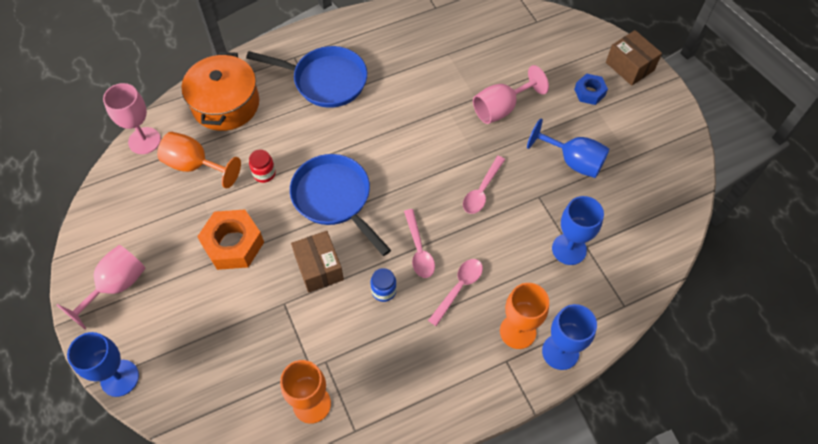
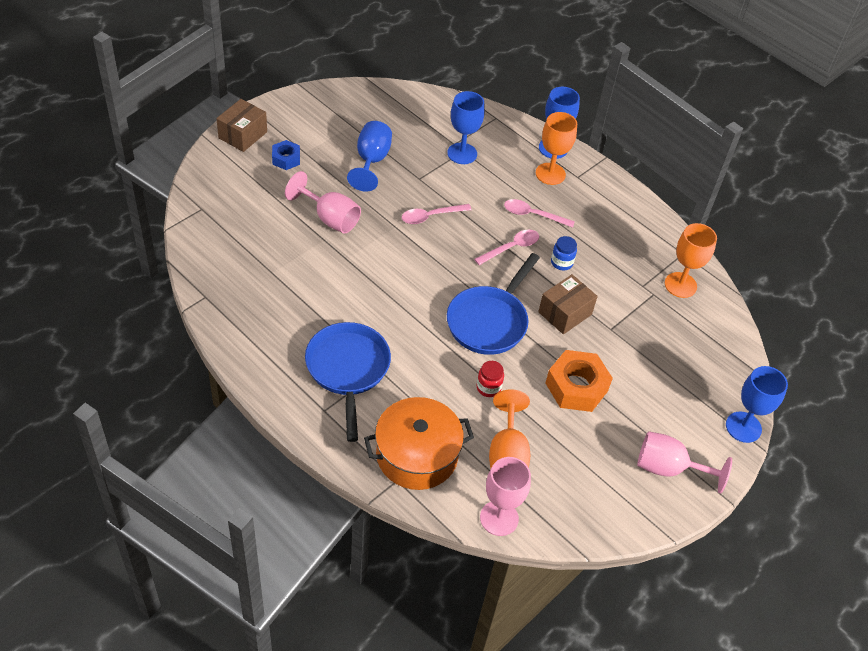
camera: 115 degrees left, 10 degrees down
(482, 191) = (430, 216): pink spoon -> pink spoon turned 150 degrees clockwise

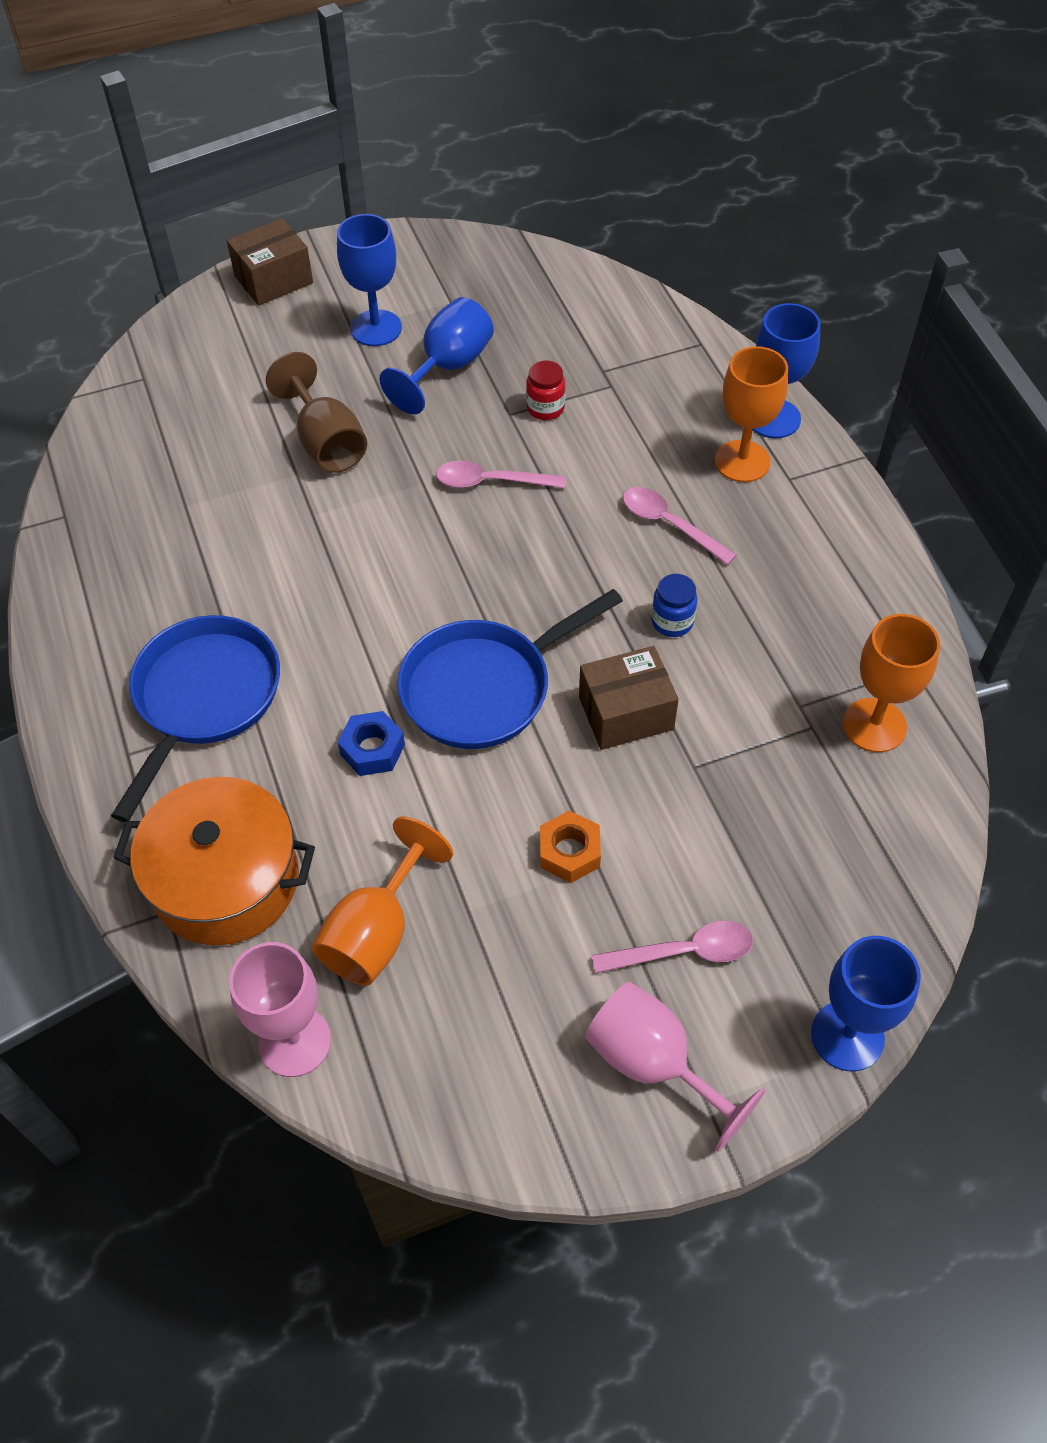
camera: 30 degrees right, 5 degrees up
(286, 159) = (316, 332): blue nut -> blue nut (372, 749)
(330, 218) = (326, 443): pink goblet -> brown goblet
(462, 153) = (606, 390): blue goblet -> blue goblet (376, 328)
(488, 388) = (414, 803): red jar -> red jar (545, 408)
(511, 247) = (597, 571): pink spoon -> pink spoon (684, 951)
(576, 387) = (569, 852): orange nut -> orange nut, size x0.57

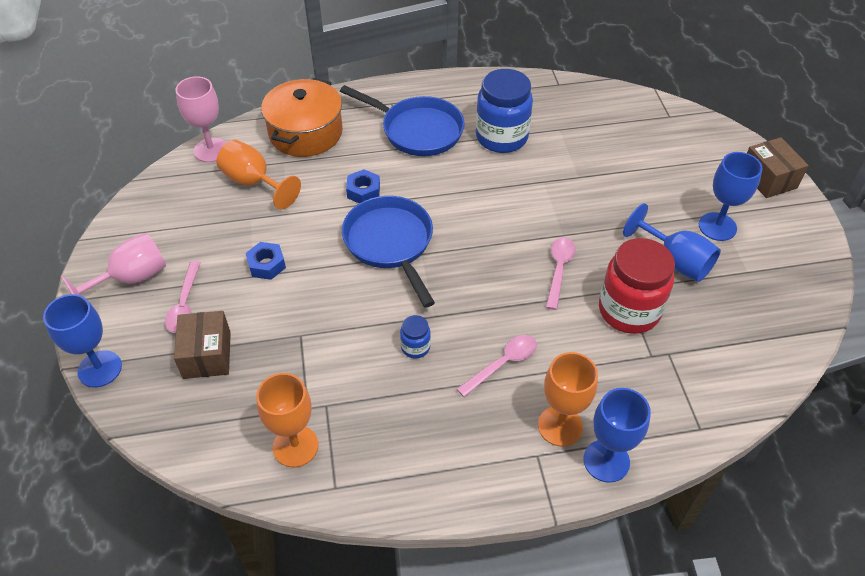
camera: 100 degrees right, 5 degrees down
(212, 577) = (501, 137): none -> blue jar
(326, 443) = (605, 192): brown goblet -> none
(545, 408) = (629, 311): red jar -> red jar, size x2.20
(569, 852) = (266, 265): orange nut -> blue nut
(626, 713) = (350, 308): brown box -> brown box (207, 355)

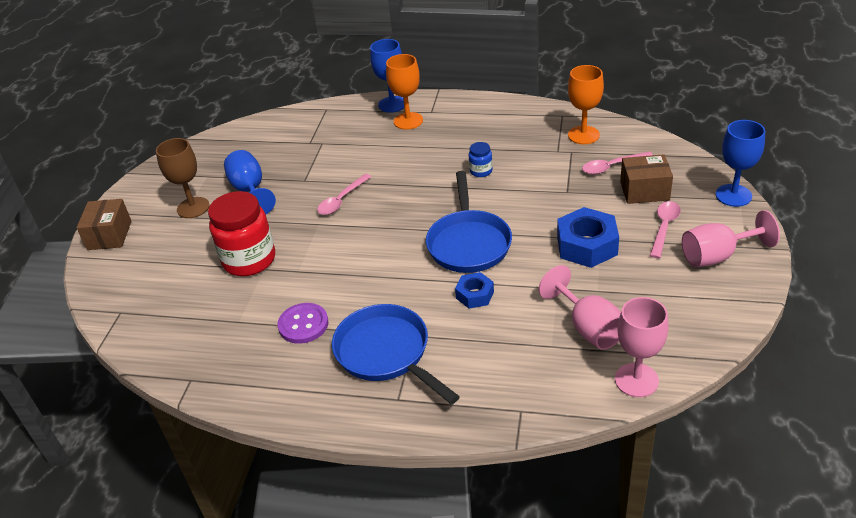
camera: 155 degrees left, 10 degrees down
(207, 355) = (644, 191): brown box -> brown box turned 75 degrees clockwise
(254, 182) = (589, 328): orange goblet -> pink goblet
(266, 265) = (586, 245): blue nut -> blue nut, size x1.75
(306, 133) = (516, 379): orange pot -> none
(501, 137) = (303, 324): blue jar -> purple button
(503, 363) = (424, 153): pink spoon -> pink spoon (612, 167)
(629, 311) = (313, 167): red jar -> red jar (249, 260)
(717, 227) = (193, 208): blue goblet -> brown goblet

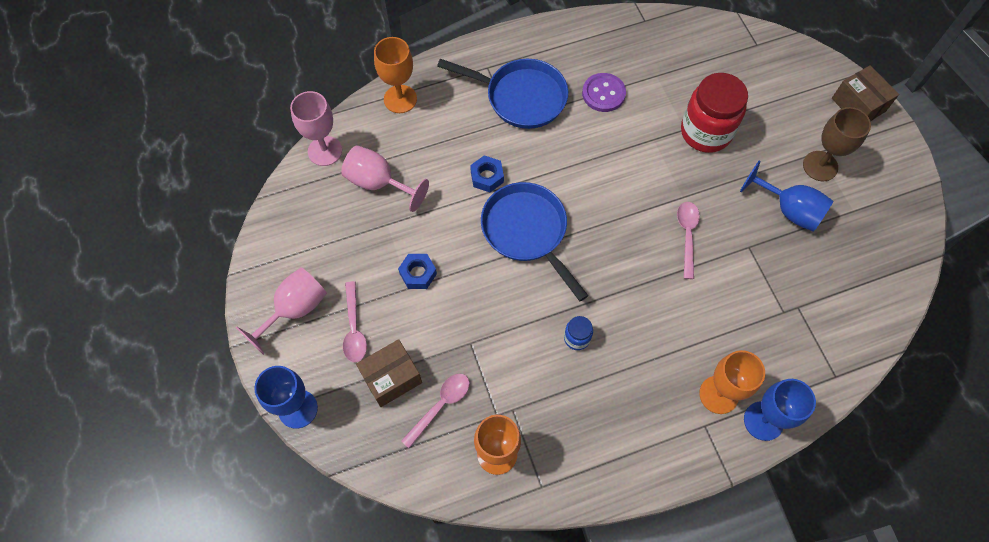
camera: 145 degrees right, 25 degrees up
(520, 403) = (400, 99): none -> orange goblet
(586, 245) = (418, 274): blue nut -> blue nut, size x0.57

